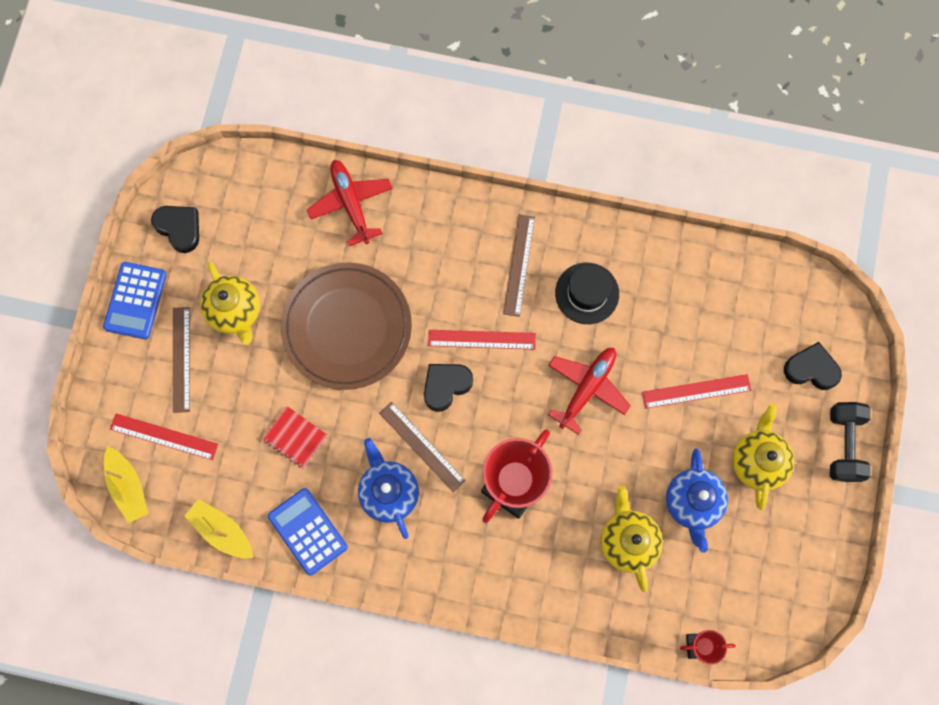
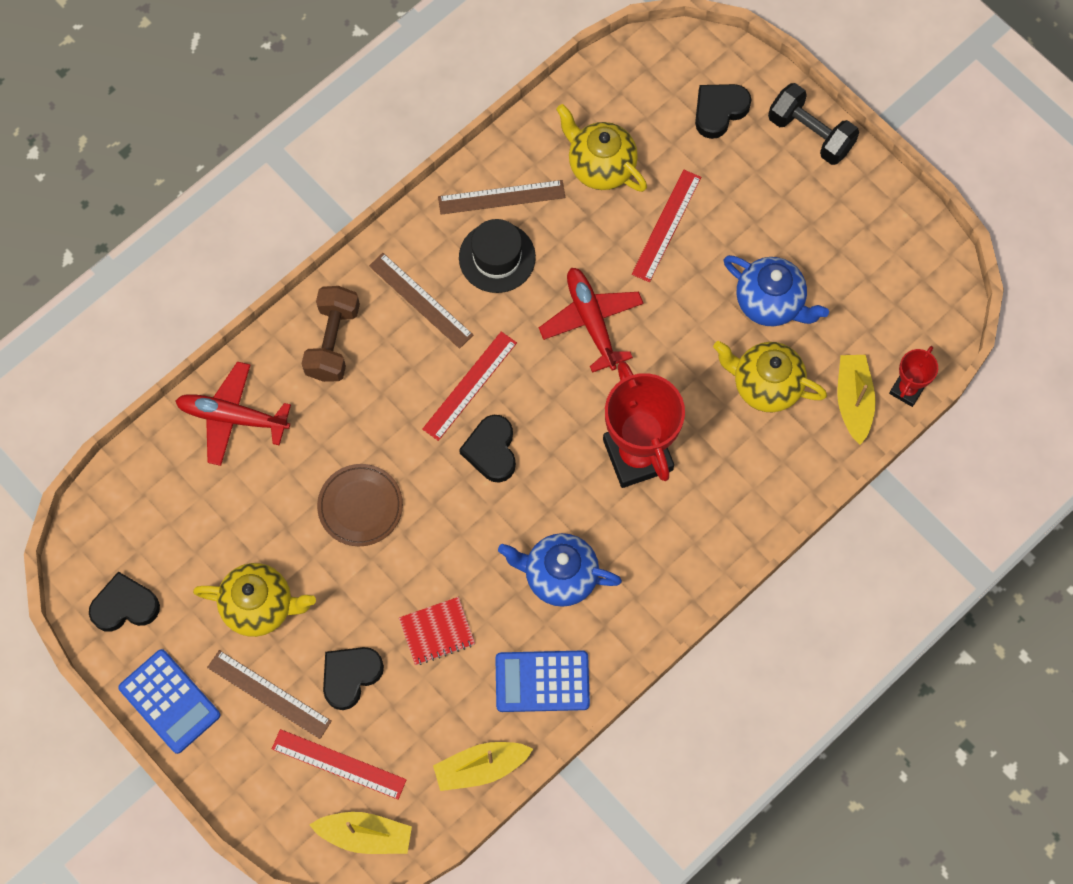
camera: 55 degrees left, 5 degrees down
(164, 436) = (339, 764): red ruler -> red ruler turned 60 degrees clockwise
(227, 402) = (350, 676): none -> black heart
(347, 327) = (360, 506): brown plate -> brown plate, size x0.53
(422, 446) = (536, 514): brown ruler -> brown ruler (501, 197)
(448, 229) = (333, 342): none -> brown dumbbell
(661, 612) = (853, 401): none -> yellow boat
(757, 461) = (772, 219): yellow teapot -> yellow teapot (600, 166)

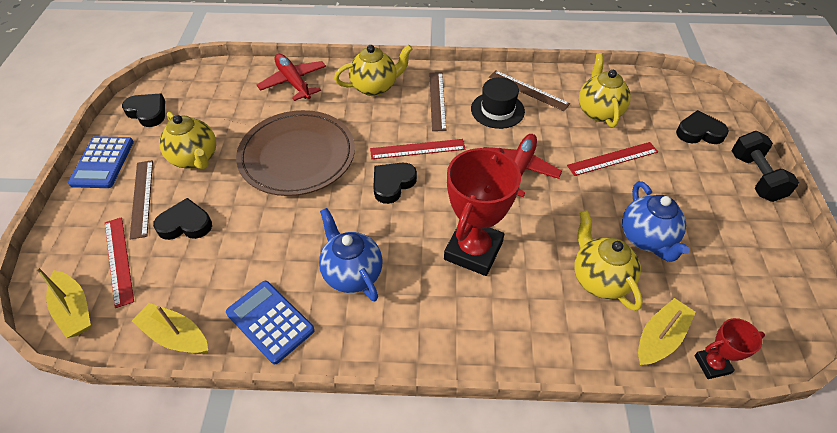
camera: 45 degrees right, 20 degrees down
(333, 342) = (375, 87): brown dumbbell -> yellow teapot
(360, 506) = (297, 156): brown plate -> brown plate, size x1.88
(437, 632) = (253, 242): red notebook -> none

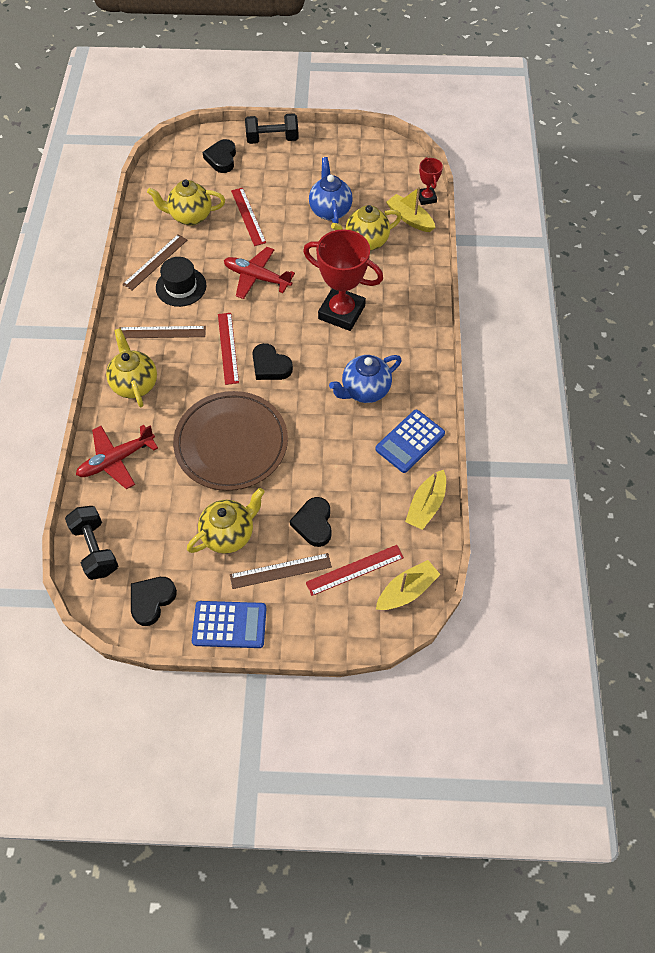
camera: 90 degrees left, 10 degrees up
(208, 77) = (95, 549): none -> black dumbbell
(646, 239) = (330, 210): blue teapot -> blue teapot turned 90 degrees counterclockwise

